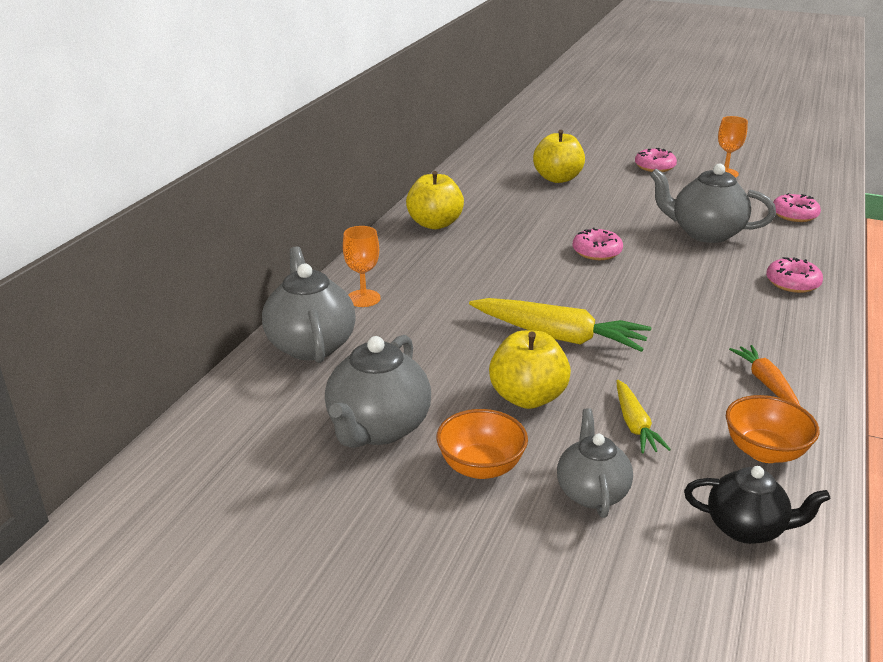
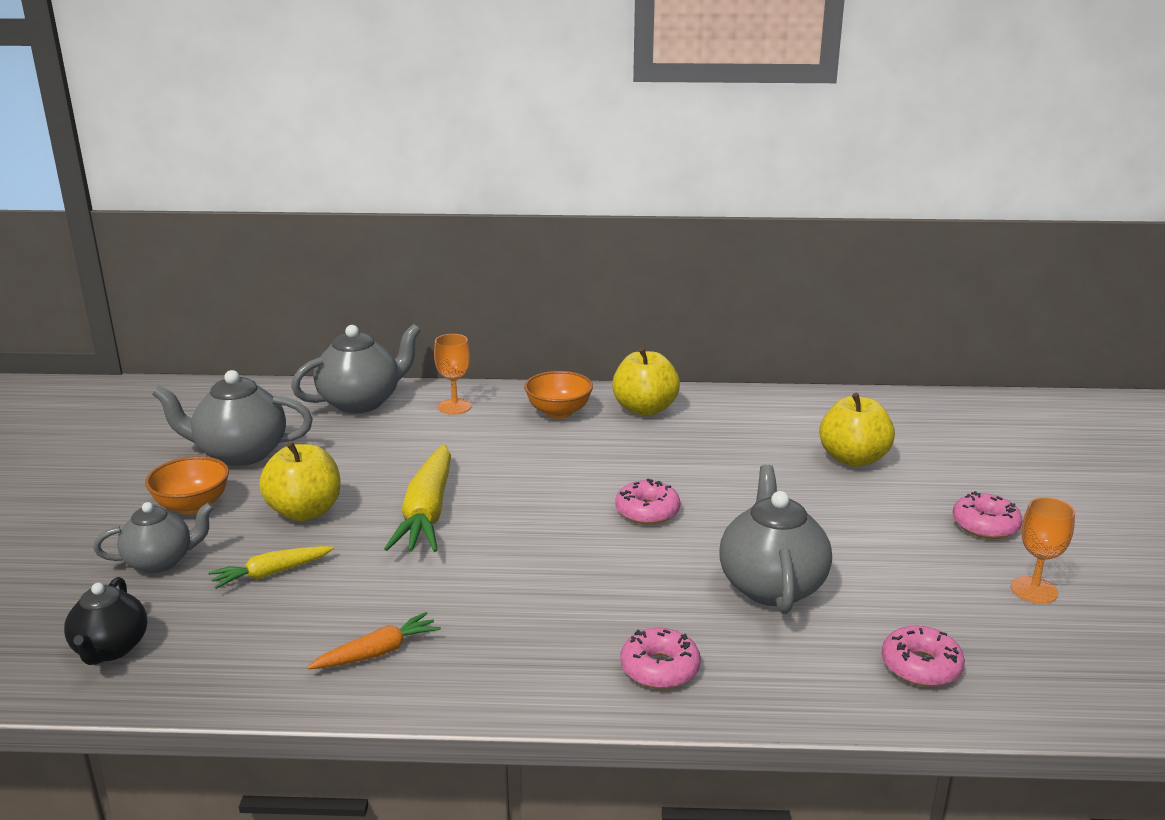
camera: 70 degrees right, 5 degrees down
(764, 451) = (237, 656): orange bowl -> orange bowl (558, 412)

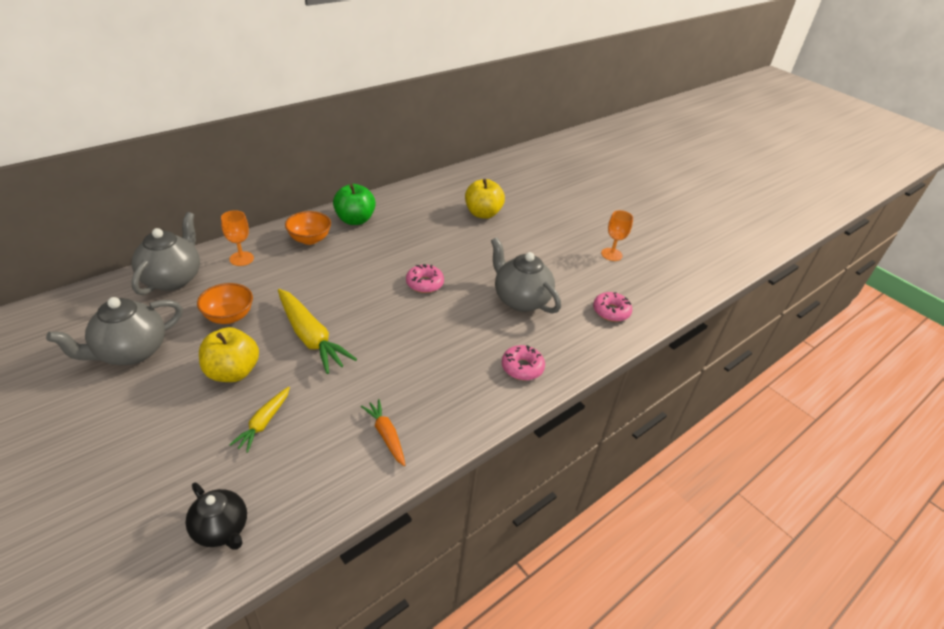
camera: 45 degrees left, 15 degrees up
(160, 562) = (175, 455): grey teapot -> none
(192, 505) = (145, 405): orange bowl -> orange bowl (229, 316)
(377, 652) = (386, 435): orange carrot -> orange carrot turned 45 degrees counterclockwise
(645, 409) = (355, 220): yellow apple -> green apple
(985, 525) = (566, 229): pink donut -> none

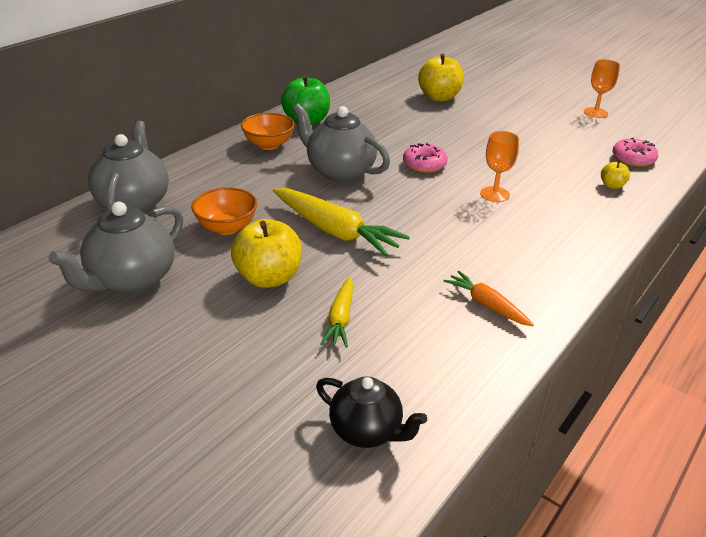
camera: 10 degrees left, 5 degrees down
(241, 258) = (203, 173): orange goblet -> orange goblet (494, 194)
(520, 300) = (535, 163): grey teapot -> grey teapot (340, 172)
(522, 367) = (583, 220): pink donut -> none
(572, 337) = (612, 186): none -> yellow apple

